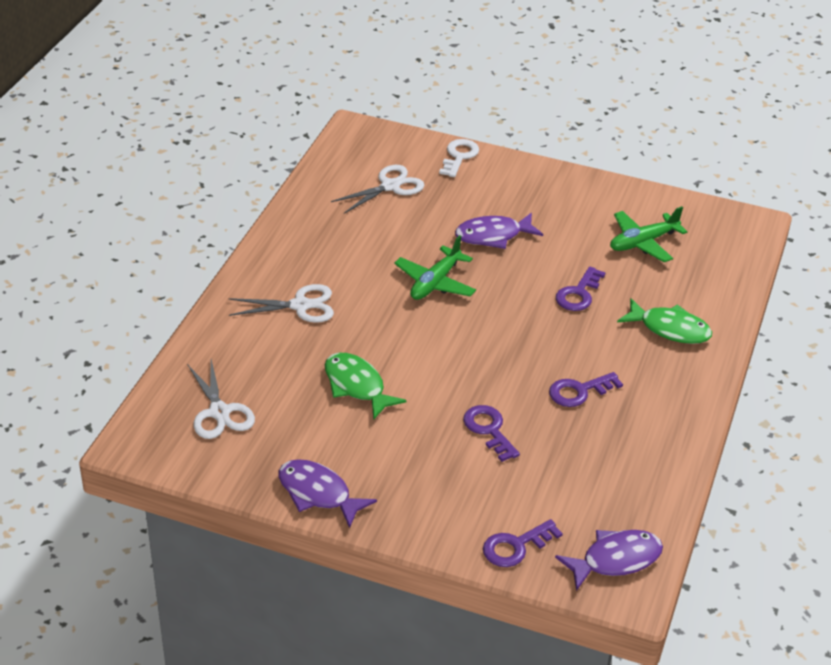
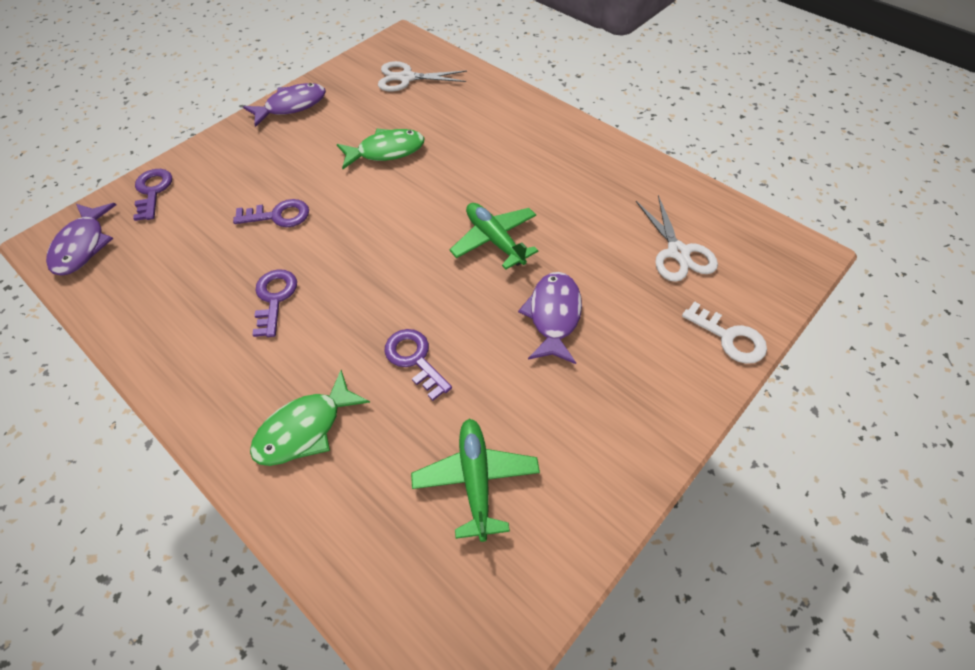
camera: 115 degrees right, 15 degrees up
(300, 305) = (506, 142): white scissors -> none

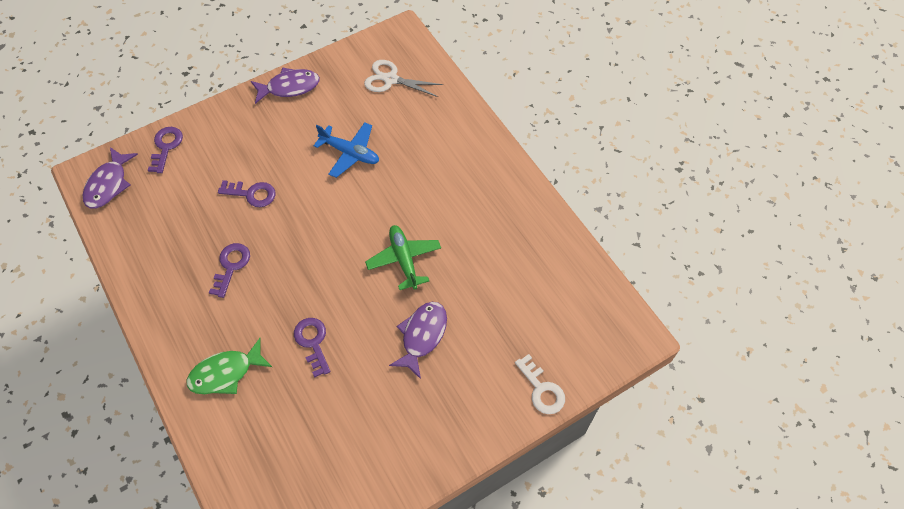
camera: 15 degrees right, 5 degrees up
(386, 151) = (350, 153): green fish -> blue plane
(476, 480) = (323, 441): green plane -> none
(678, 252) = (538, 308): white scissors -> none

